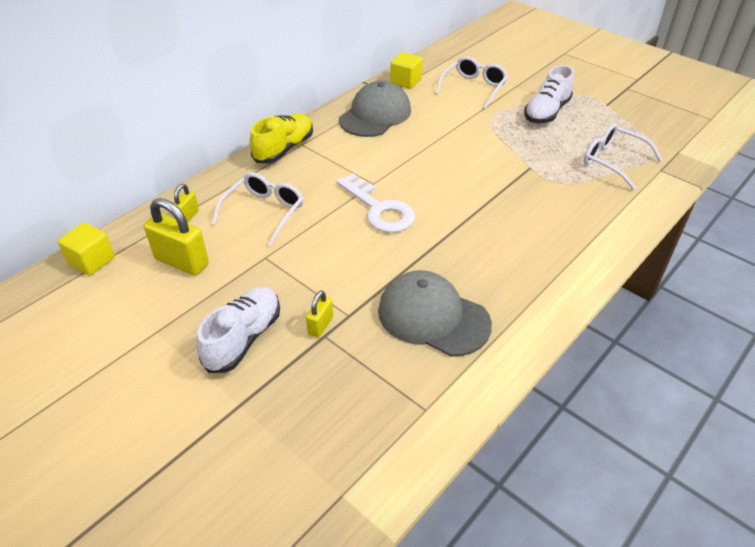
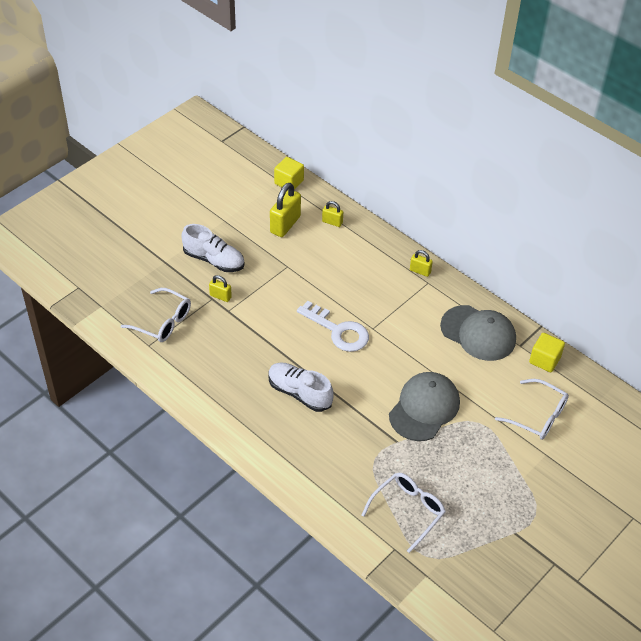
camera: 90 degrees right, 5 degrees up
(264, 212) = (337, 263): white glasses -> white glasses (163, 322)
(284, 149) = (420, 271): yellow shoe -> yellow padlock
(379, 209) = (338, 331): white key -> white key turned 105 degrees counterclockwise
(433, 317) = (222, 355): grey cap -> grey cap (424, 408)
(546, 112) = (494, 473): white shoe -> white shoe (299, 393)

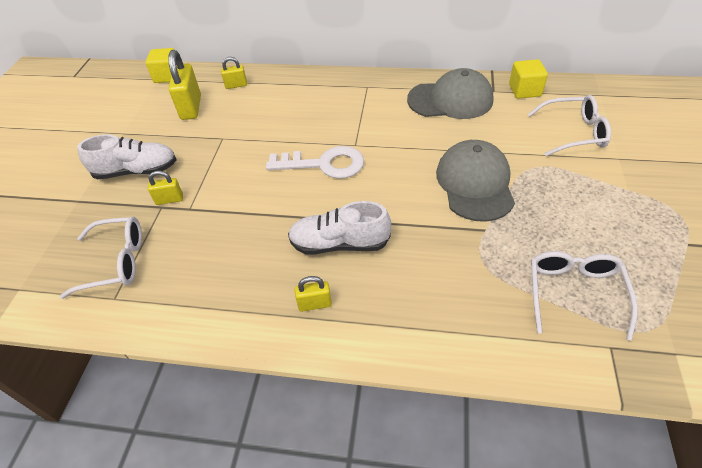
camera: 30 degrees left, 0 degrees up
(420, 271) = (351, 82): yellow padlock -> yellow padlock (315, 304)

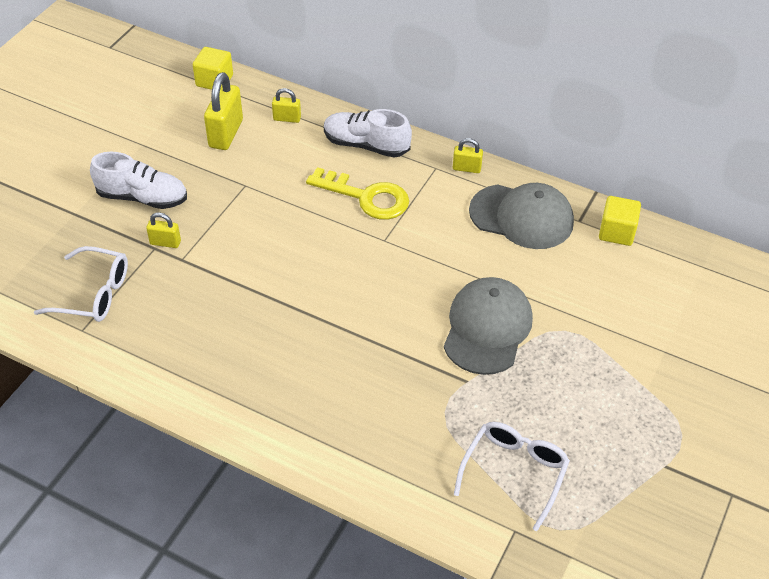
camera: 15 degrees right, 0 degrees up
(315, 304) = (263, 398): yellow padlock -> yellow padlock (466, 168)
(324, 164) = (340, 253): white key -> none
(325, 119) = (367, 197): none -> yellow key
(339, 244) = (313, 347): white shoe -> white shoe (366, 145)
(573, 133) = (636, 304): white glasses -> none

